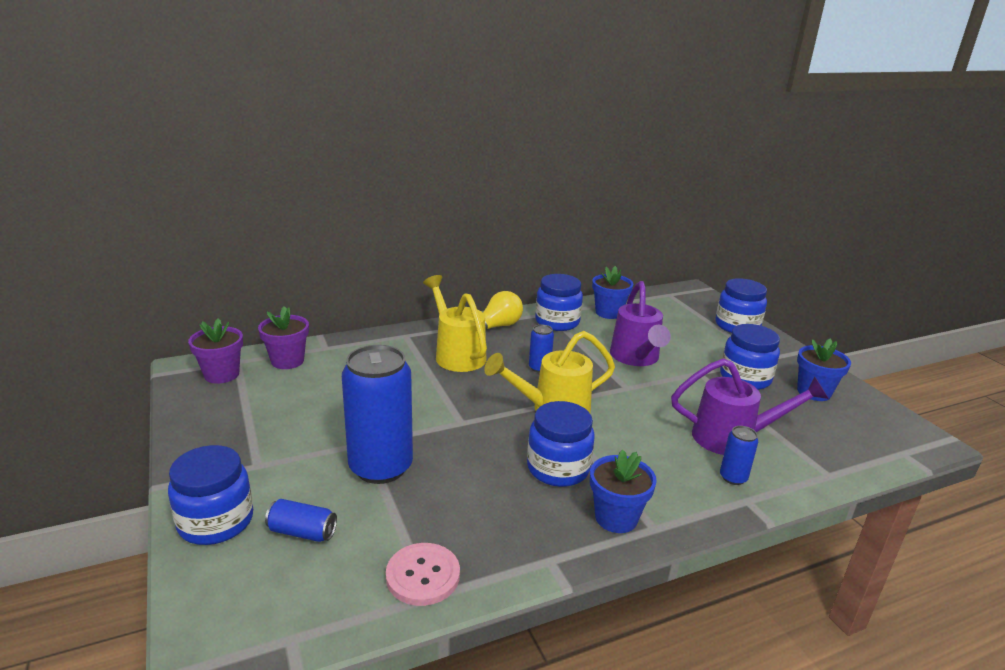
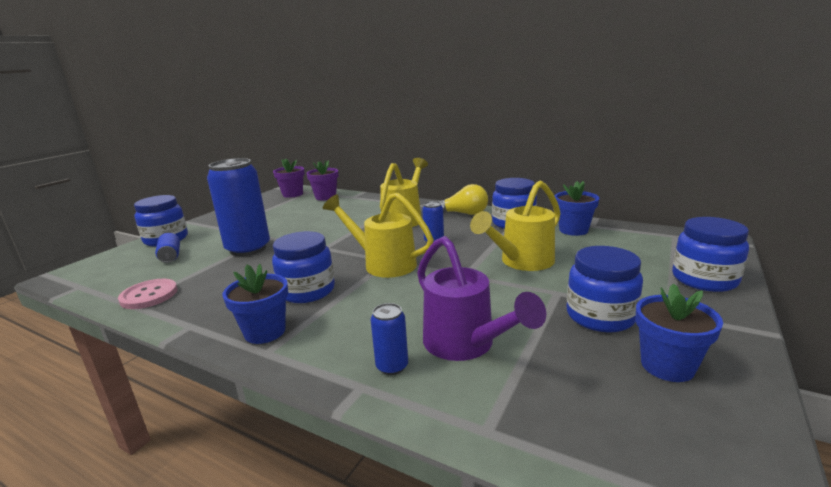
camera: 55 degrees right, 5 degrees down
(636, 358) = (521, 262): purple watering can -> yellow watering can

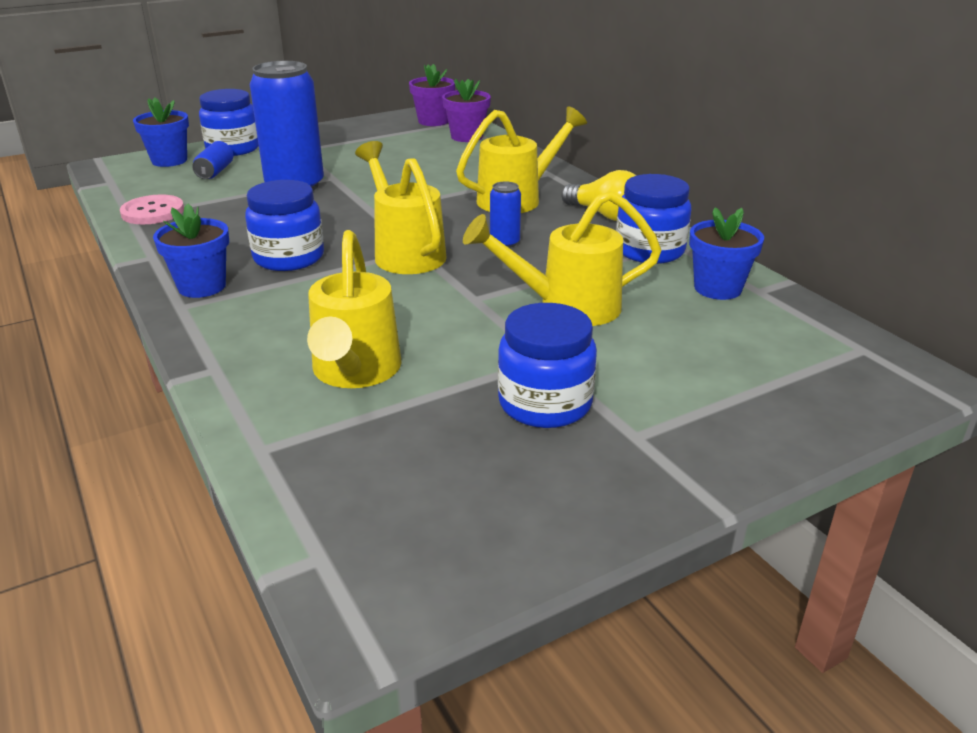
camera: 30 degrees right, 10 degrees up
(392, 366) = (262, 363): blue can -> none
(465, 345) = (355, 372): purple watering can -> yellow watering can
(667, 366) = (522, 480): blue flower pot -> blue flower pot (169, 160)
(704, 279) = (771, 419): blue jar -> none

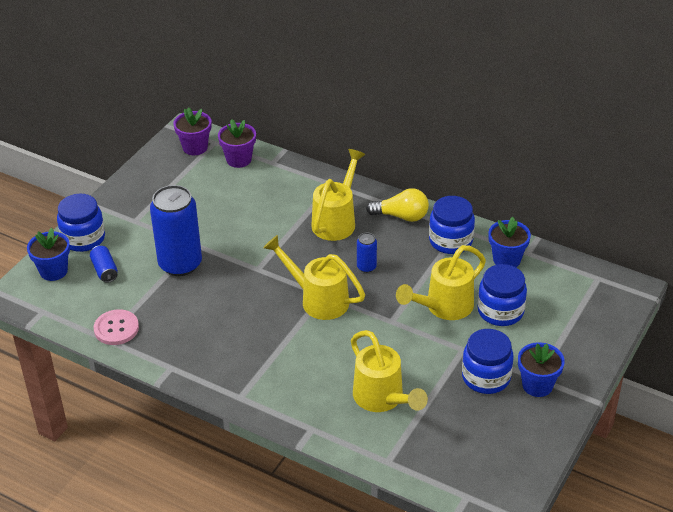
camera: 30 degrees left, 10 degrees up
(202, 286) = (233, 377): blue flower pot -> blue flower pot (537, 385)
(289, 257) = (255, 332): blue jar -> blue jar (500, 311)

